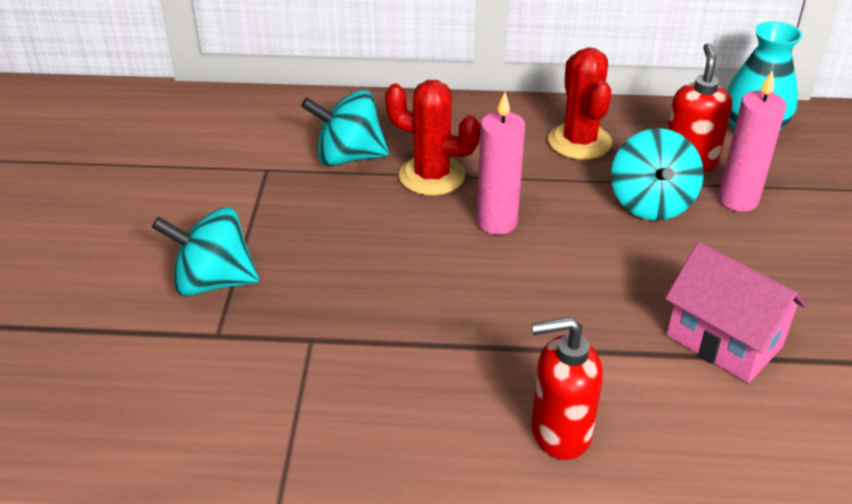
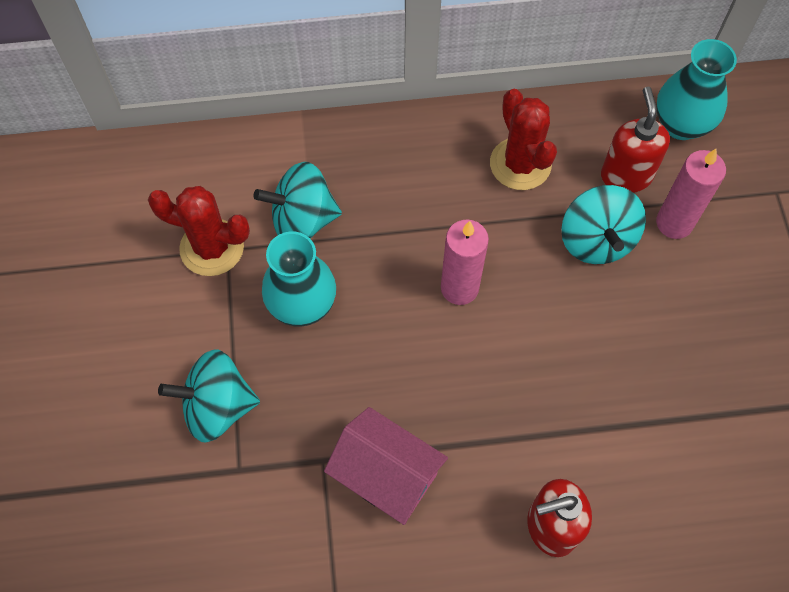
camera: 10 degrees left, 25 degrees up
(328, 216) = (302, 305): none -> turquoise vase
(431, 176) = (388, 235): red cactus -> red cactus (212, 248)
(724, 341) = (674, 402): pink house -> pink house (386, 476)

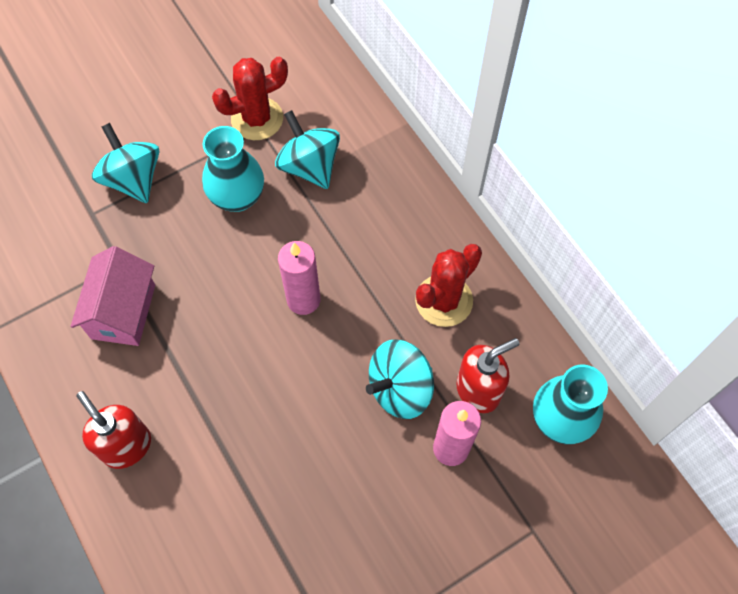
camera: 65 degrees right, 0 degrees up
(212, 248) = (257, 119): red cactus -> red cactus turned 75 degrees clockwise

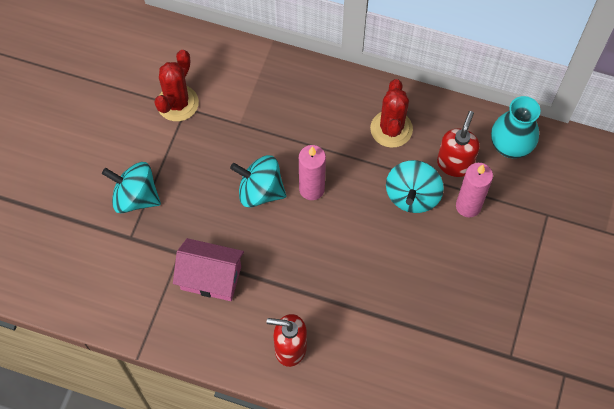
camera: 40 degrees left, 0 degrees up
(123, 311) = (211, 278): pink house -> pink house turned 45 degrees counterclockwise
(237, 197) = (213, 159): turquoise vase -> none
(309, 166) = (239, 109): turquoise spinning top -> turquoise spinning top (260, 191)

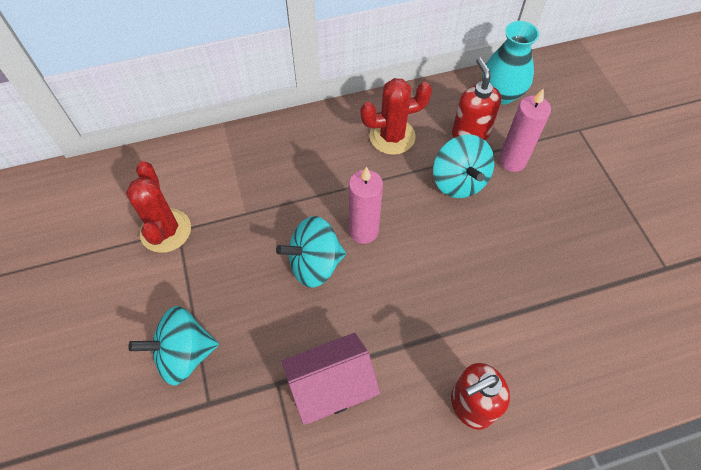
camera: 35 degrees left, 5 degrees down
(391, 129) = (392, 136): red cactus -> red cactus turned 75 degrees counterclockwise

